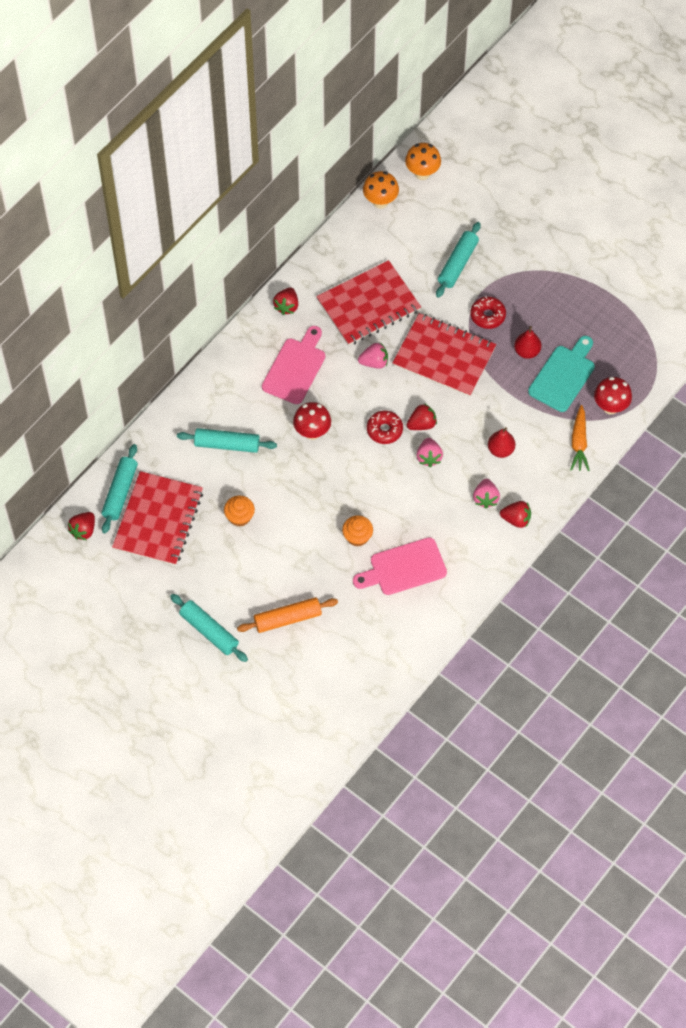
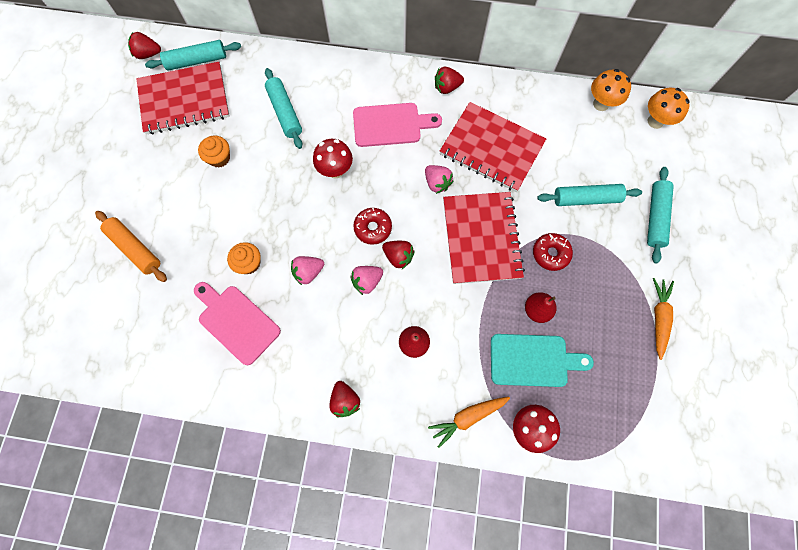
camera: 60 degrees right, 10 degrees up
(209, 631) = (94, 192): turquoise rolling pin -> turquoise rolling pin (655, 217)
(485, 498) = (352, 358): pink strawberry -> pink strawberry (308, 272)
(583, 274) = (658, 318): none -> orange carrot

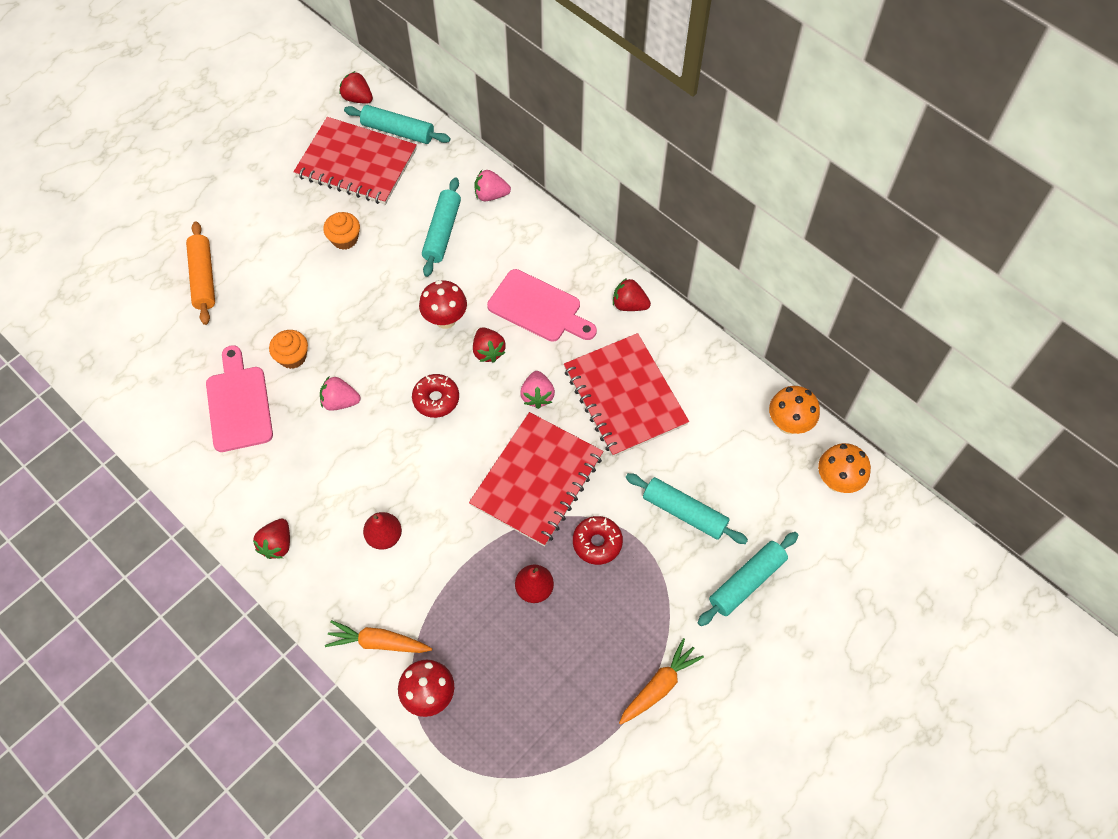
camera: 35 degrees right, 10 degrees down
(367, 281) = (388, 447): pink strawberry -> pink strawberry (491, 195)
(398, 257) = (438, 443): red strawberry -> red strawberry (488, 351)
(533, 360) = (489, 634): turquoise cutting board -> none

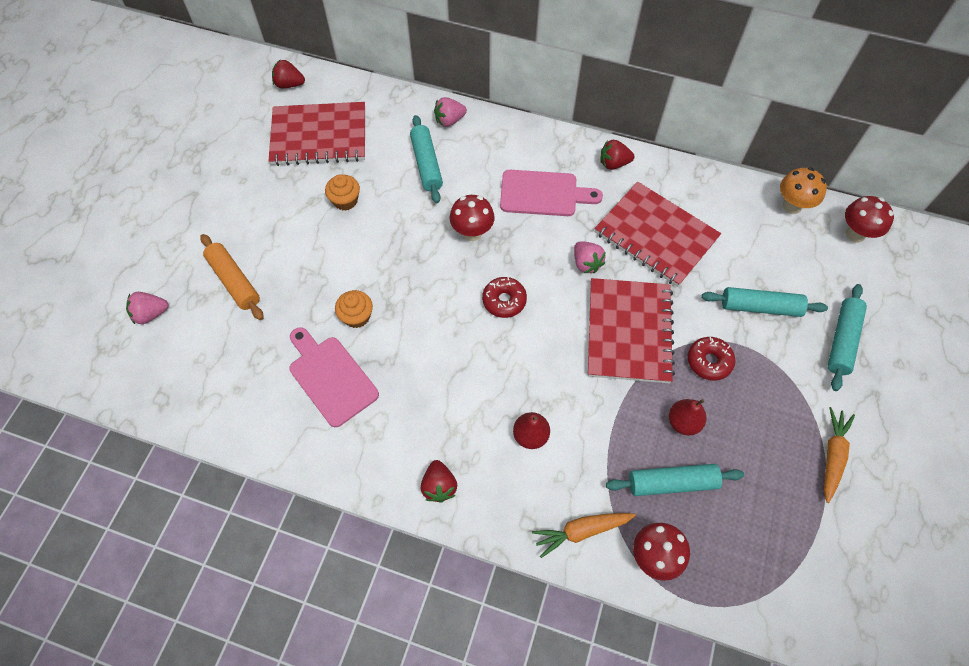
camera: 25 degrees left, 0 degrees up
(340, 401) = (422, 337): pink strawberry -> pink strawberry (151, 314)
(398, 131) = (340, 98): turquoise rolling pin -> turquoise rolling pin (672, 482)
(488, 351) = (524, 244): red strawberry -> none
(837, 481) = (855, 234): orange mushroom -> red mushroom

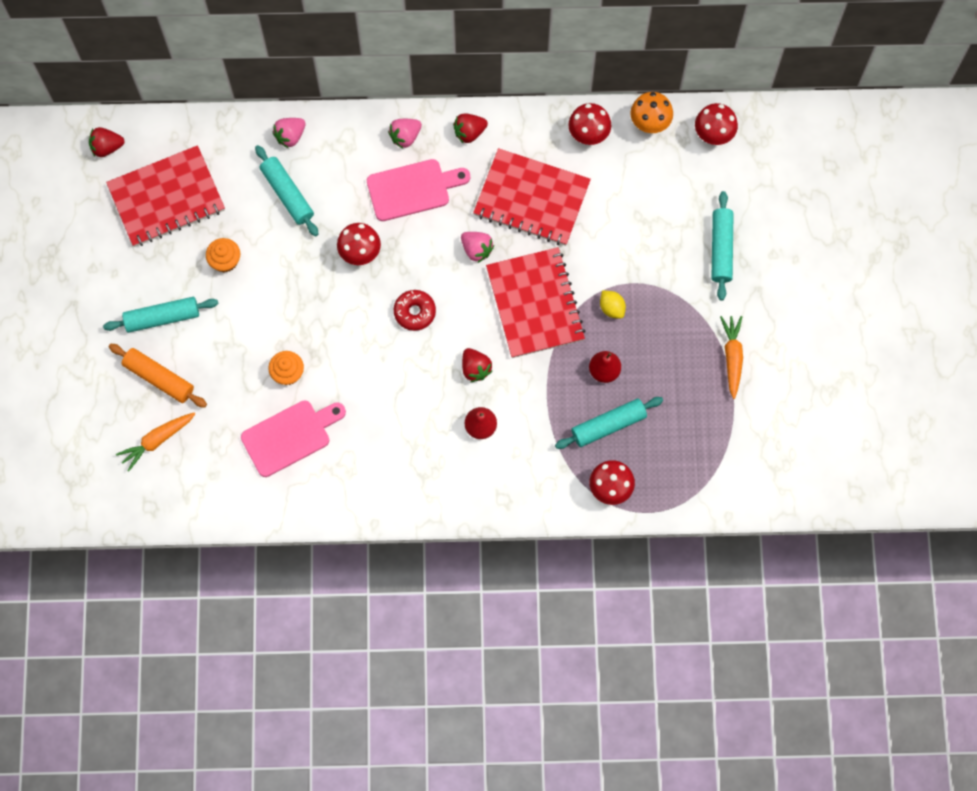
camera: 20 degrees left, 10 degrees up
(151, 314) = (98, 435): pink strawberry -> pink strawberry (405, 137)
(331, 377) = (290, 436): pink cutting board -> pink cutting board turned 120 degrees clockwise
(439, 486) = (420, 495): red strawberry -> red strawberry (475, 369)
(582, 531) = (548, 489): orange carrot -> orange carrot (157, 440)
(709, 361) = (612, 308): red donut -> yellow lemon
(728, 198) = (588, 135): none -> red mushroom
(760, 307) = (643, 240): turquoise rolling pin -> turquoise rolling pin (162, 318)

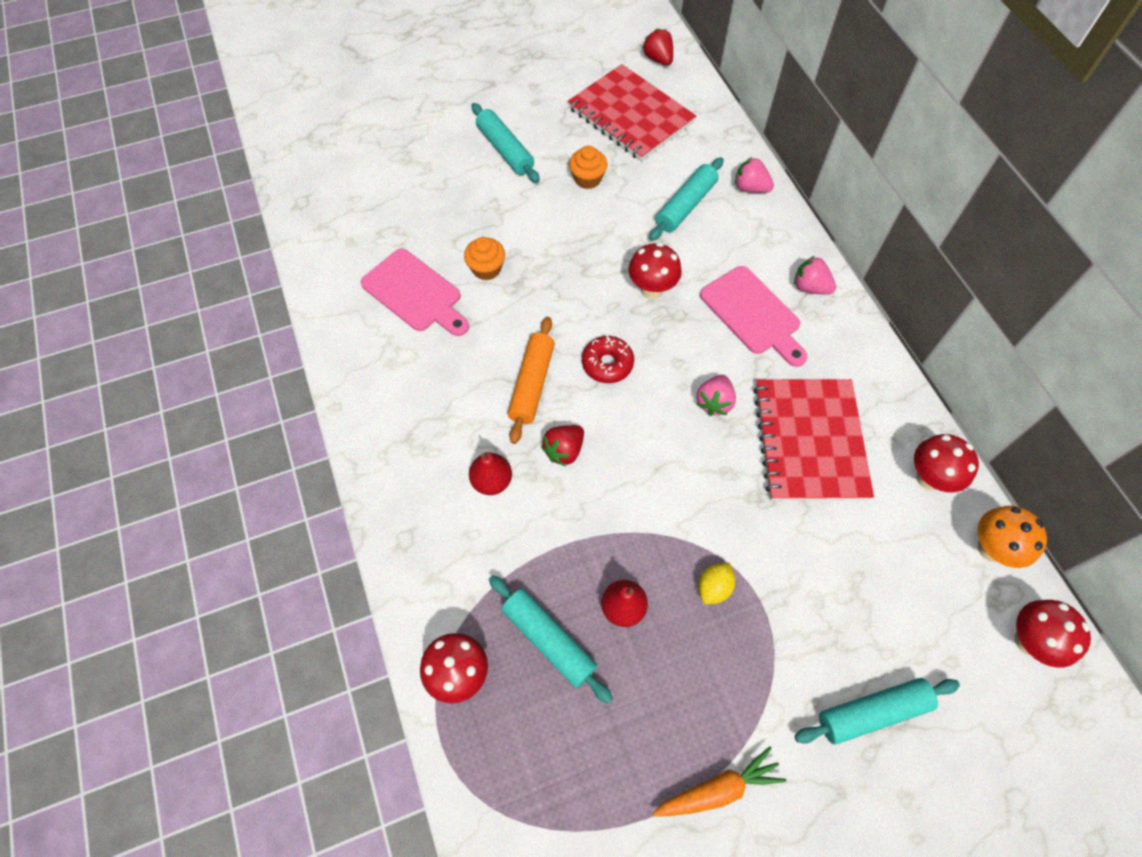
camera: 70 degrees right, 10 degrees down
(157, 440) = (374, 186): orange carrot -> none
(159, 378) = (441, 167): orange rolling pin -> orange rolling pin (532, 384)
(469, 132) = (853, 347): red strawberry -> none
(535, 304) = (676, 491): red notebook -> none

